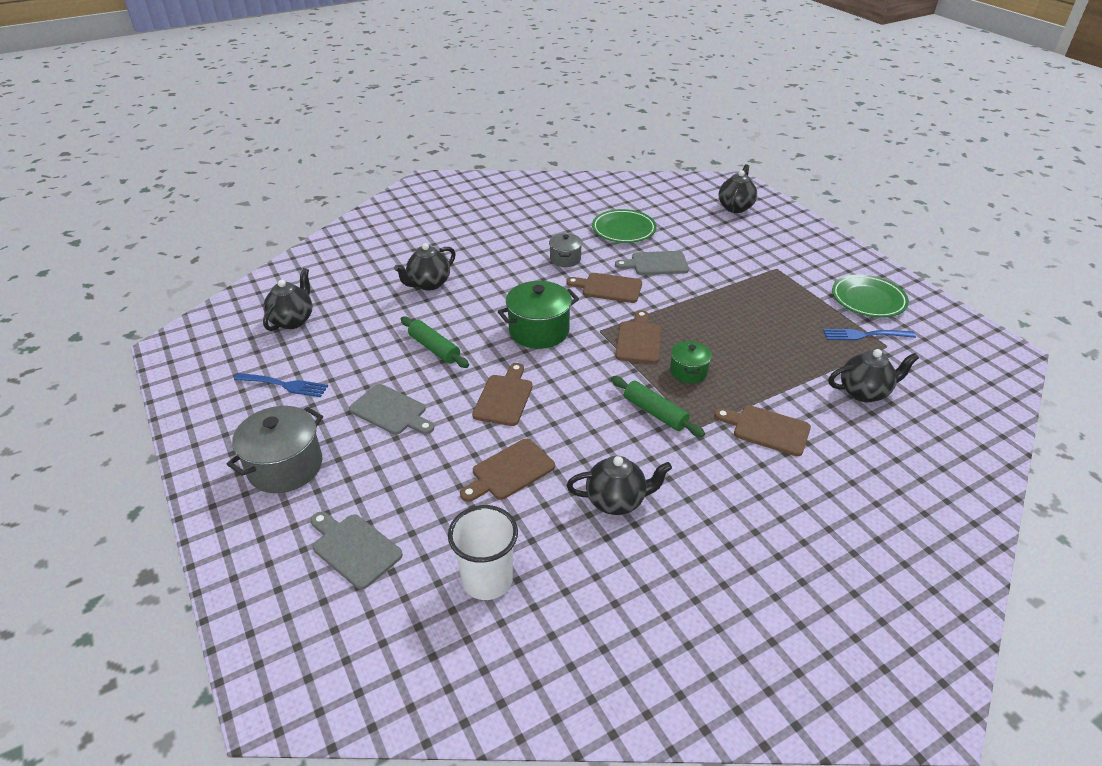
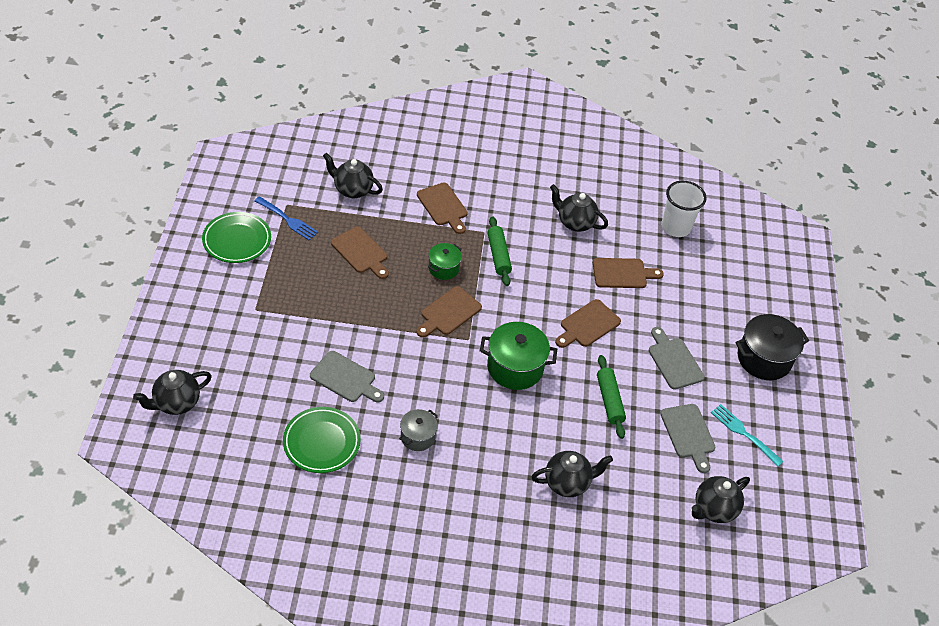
camera: 150 degrees left, 10 degrees up
(284, 385) = (744, 433): blue fork -> turquoise fork
(285, 466) = (764, 359): grey pot -> black pot
(354, 548) = (739, 282): grey cutting board -> grey cutting board (688, 434)
(608, 288) = (416, 377): brown cutting board -> brown cutting board (361, 252)

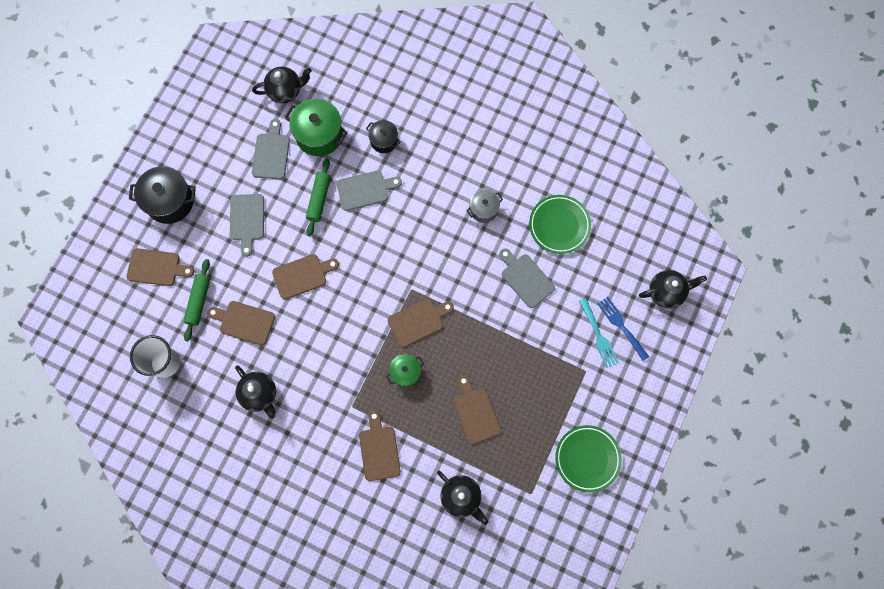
camera: 155 degrees left, 25 degrees up
(287, 220) = (534, 473): blue fork -> blue fork (621, 326)
(498, 255) = (349, 374): green rolling pin -> green rolling pin (199, 301)
(515, 367) = (383, 250): green pot -> green pot (319, 135)
(563, 423) = (365, 190): none -> grey cutting board
(567, 483) = (384, 141): black teapot -> black pot
(736, 298) = (156, 267): none -> brown cutting board
(744, 433) = (227, 142): turquoise fork -> turquoise fork (598, 335)

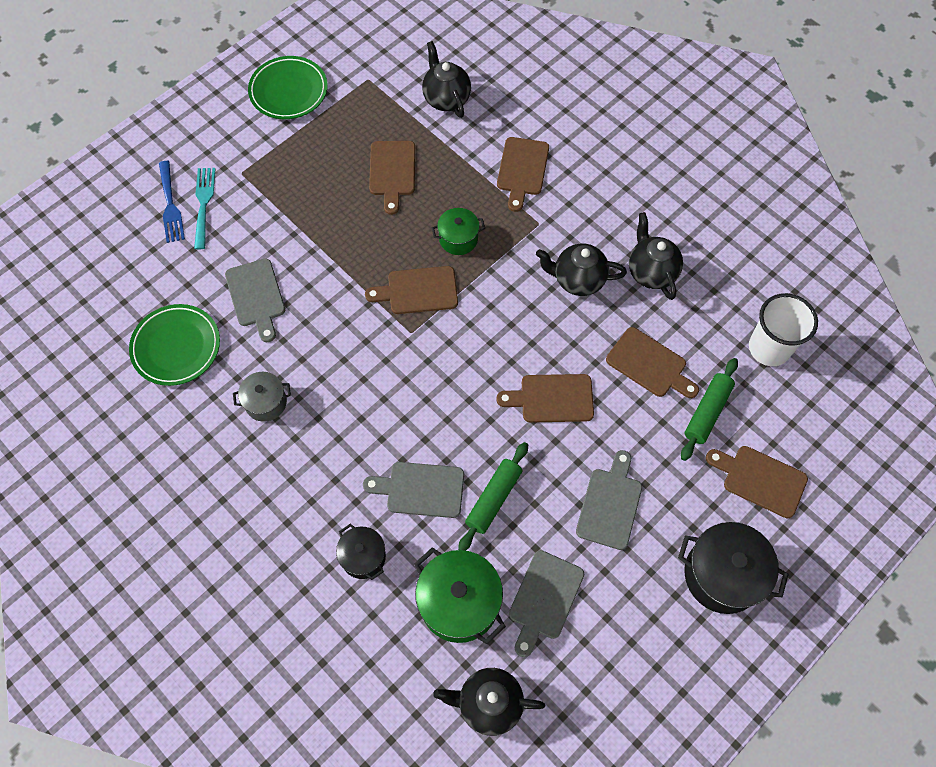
camera: 160 degrees left, 10 degrees down
(666, 292) = (93, 224): black teapot -> black teapot (577, 280)

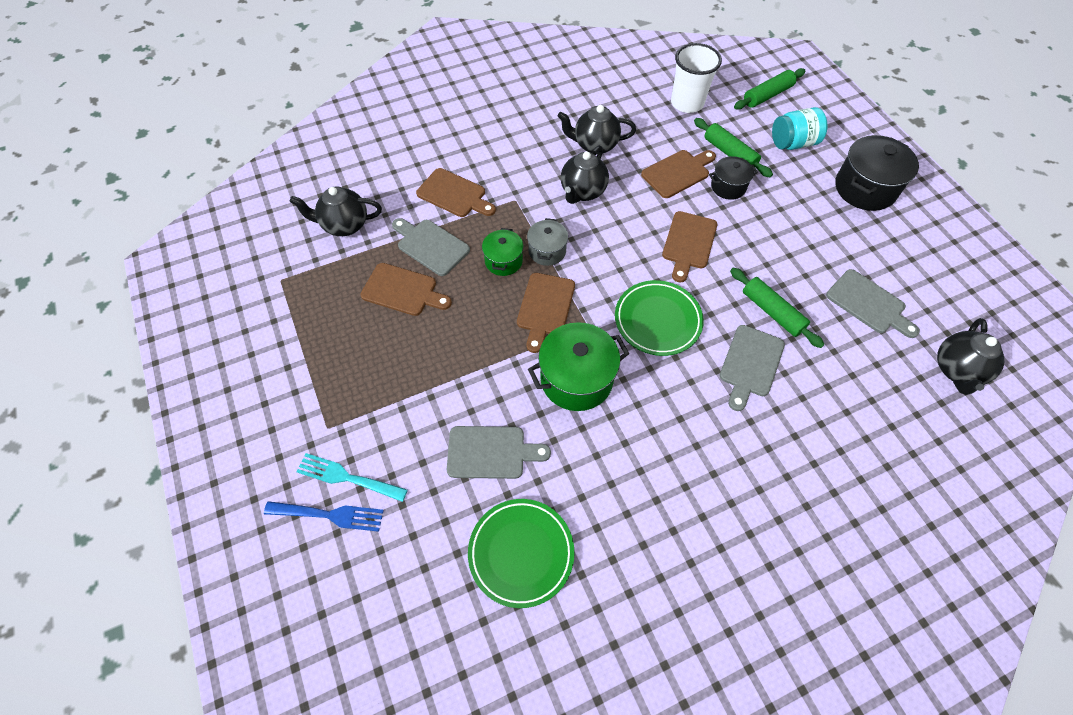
camera: 70 degrees left, 5 degrees down
(266, 402) = (620, 475): grey pot -> grey pot (547, 251)
(288, 91) = (249, 354): green plate -> green plate (657, 320)
(363, 557) = (808, 430): black pot -> black pot (728, 187)
(459, 603) = (864, 365): green pot -> green pot (576, 379)
(610, 504) = (794, 235): grey cutting board -> grey cutting board (431, 246)
(760, 479) = (793, 143): brown cutting board -> turquoise jar
(832, 435) = (767, 95): none -> green rolling pin

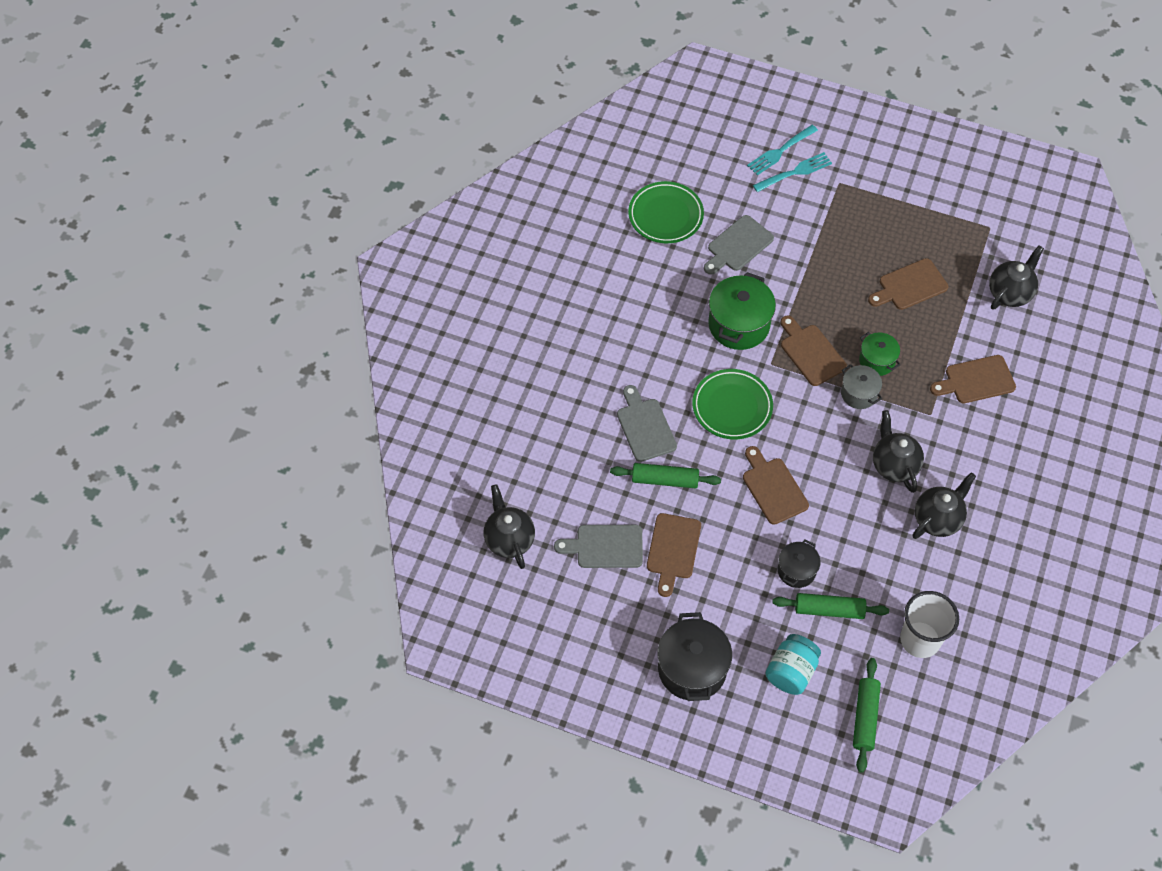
camera: 135 degrees right, 0 degrees up
(329, 515) = (780, 151): blue fork -> turquoise fork
(431, 246) = (936, 329): grey cutting board -> none
(678, 173) = (847, 549): brown cutting board -> brown cutting board (673, 550)

